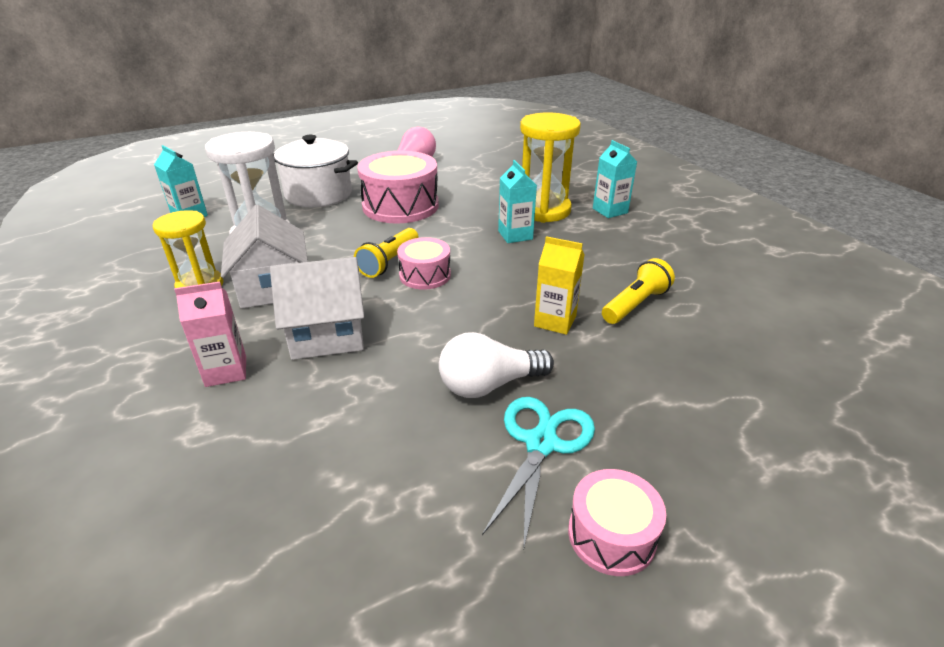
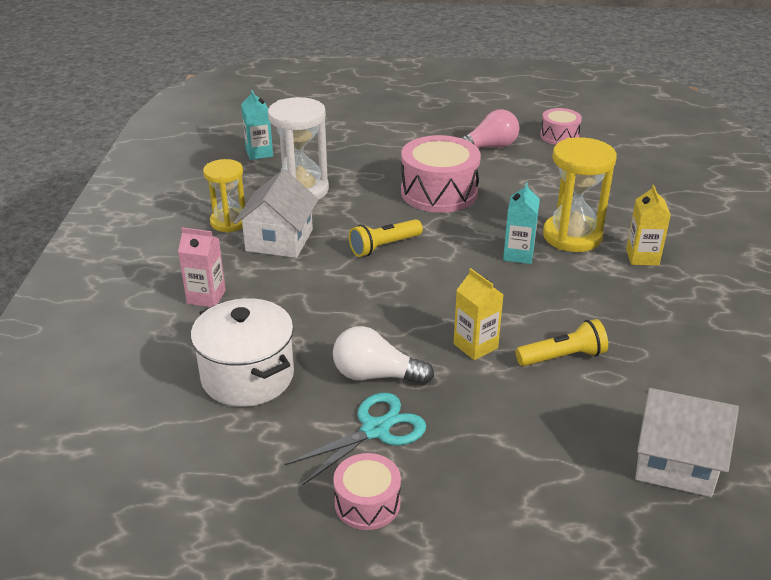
camera: 30 degrees right, 0 degrees up
(318, 194) = (376, 159): white pot -> white pot (247, 376)
(327, 334) = (291, 293): white house -> white house (675, 462)
(425, 275) = (403, 268): pink drum -> pink drum (559, 136)
(610, 211) = (642, 257): turquoise carton -> yellow carton

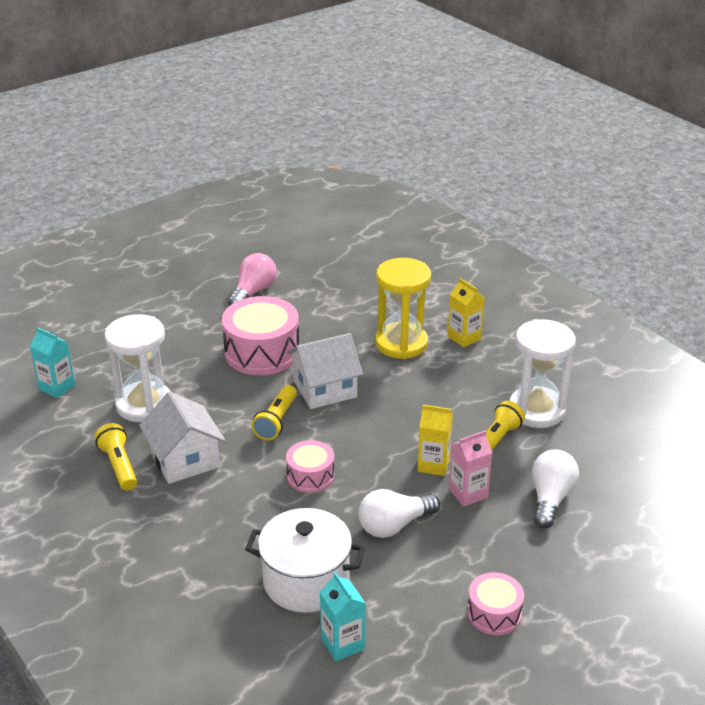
camera: 40 degrees left, 0 degrees up
(206, 297) = (189, 540): pink carton -> pink carton (468, 493)
(229, 222) = (119, 466): yellow hourglass -> yellow flashlight
(375, 430) = (440, 563): turquoise scissors -> none
(518, 254) = (381, 377): turquoise carton -> turquoise carton (342, 644)
(556, 436) = (550, 498): none -> white light bulb
(559, 136) = (296, 257): pink drum -> pink drum (310, 476)
(641, 351) = (536, 410): none -> white hourglass
(675, 462) = (628, 474): white house -> white house (324, 389)

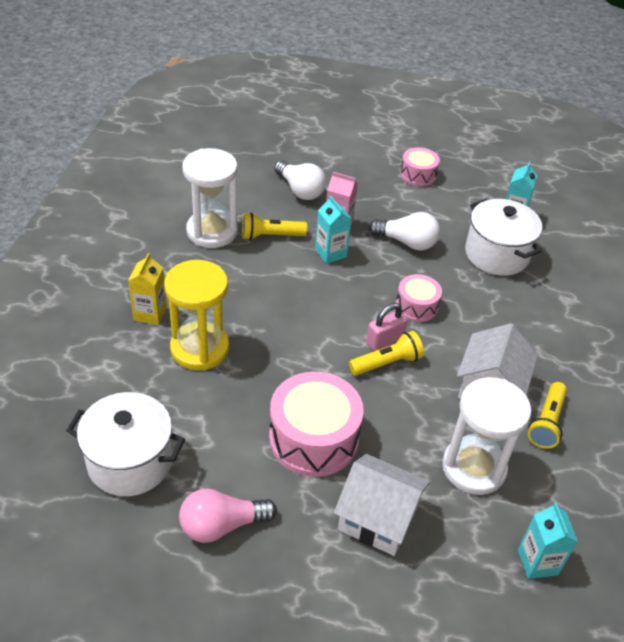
camera: 135 degrees left, 10 degrees up
(298, 433) = (384, 341): none -> pink padlock
(324, 389) = (315, 360): white house -> white house (378, 518)
(340, 281) = (130, 461): none -> white pot
(433, 465) = (330, 253): yellow carton -> turquoise carton
(550, 498) = (300, 190): white light bulb -> white light bulb turned 105 degrees counterclockwise

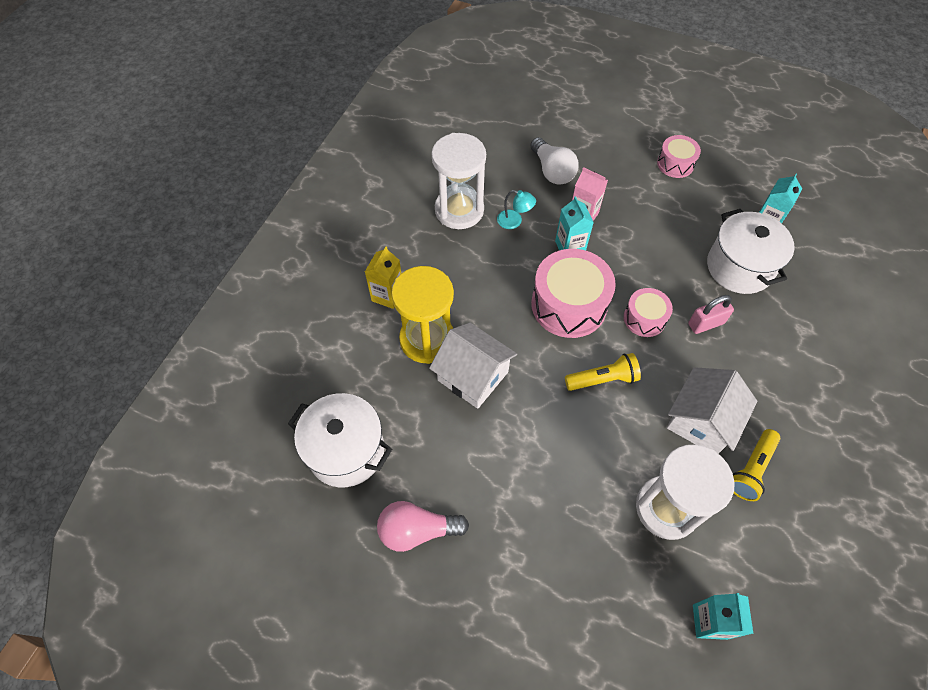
camera: 15 degrees right, 15 degrees up
(270, 236) = (514, 221): yellow flashlight -> turquoise lamp
(313, 438) = (517, 452): pink drum -> pink drum (569, 305)
(378, 518) = (563, 547): white house -> white house (473, 376)
(384, 341) = (605, 354): pink padlock -> pink padlock (706, 323)
(406, 242) = (648, 243): white light bulb -> none

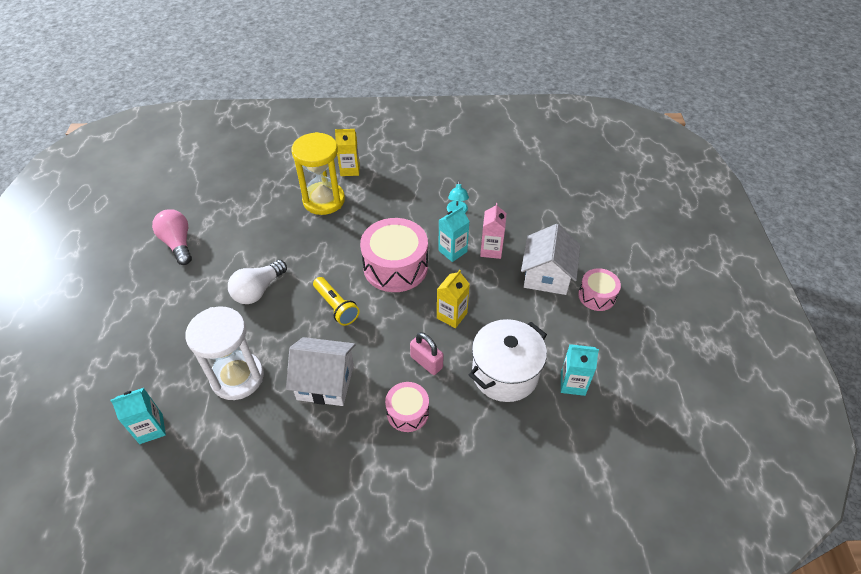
camera: 65 degrees right, 10 degrees down
(346, 451) = (223, 192): white pot -> none
(459, 210) = (447, 179): white hourglass -> none
(473, 376) = (305, 233): white house -> white house (547, 275)
(552, 171) = (525, 218): white light bulb -> white light bulb (258, 290)
(644, 318) = (408, 318): pink drum -> pink drum (407, 412)
(656, 281) = (452, 315): none -> yellow carton
(751, 469) = (293, 429): yellow flashlight -> none

